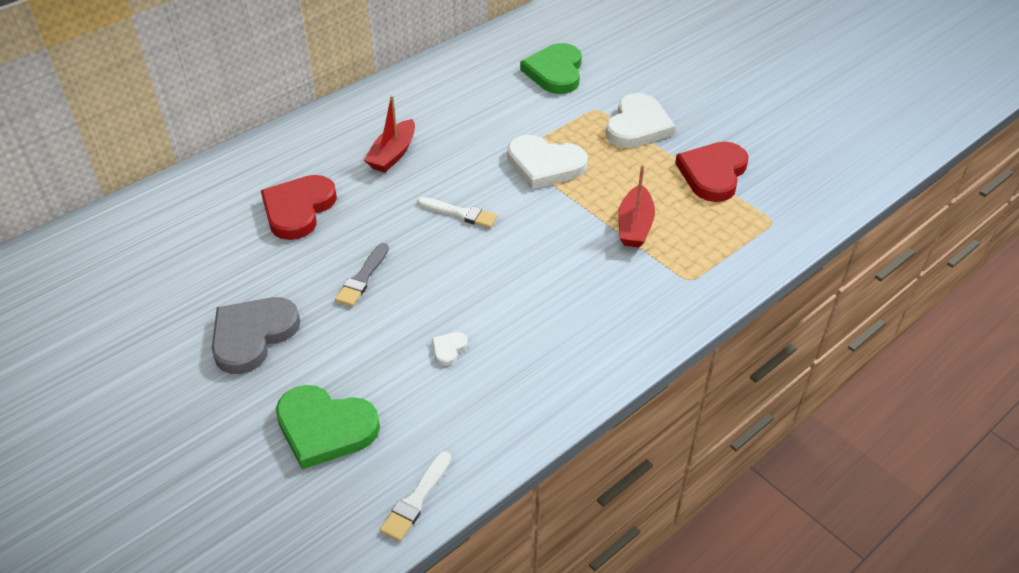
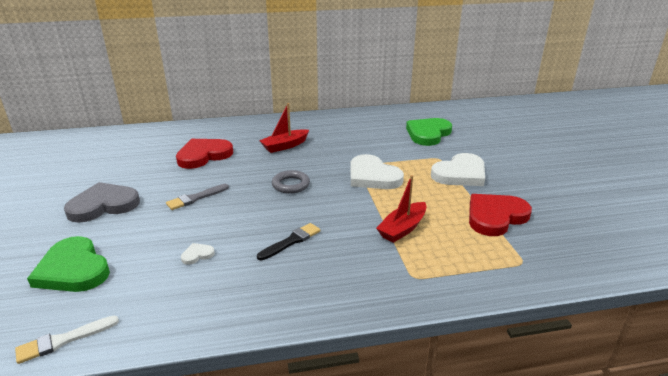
camera: 30 degrees right, 15 degrees down
(460, 213) = (291, 185): white brush -> grey ring
(534, 289) = (291, 241): none -> black brush

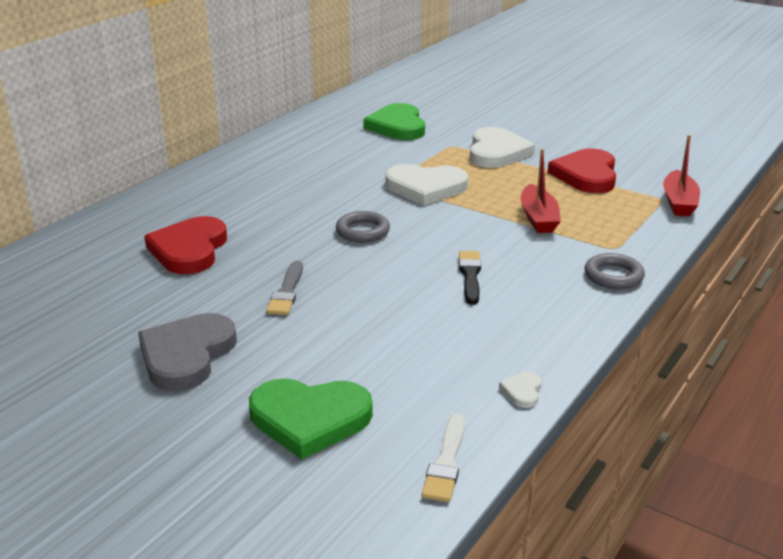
camera: 45 degrees left, 0 degrees up
(197, 255) = (410, 333): white heart -> white heart (522, 391)
(285, 146) = (269, 198): red boat -> red boat (679, 202)
(374, 296) = (613, 276): none -> grey ring

